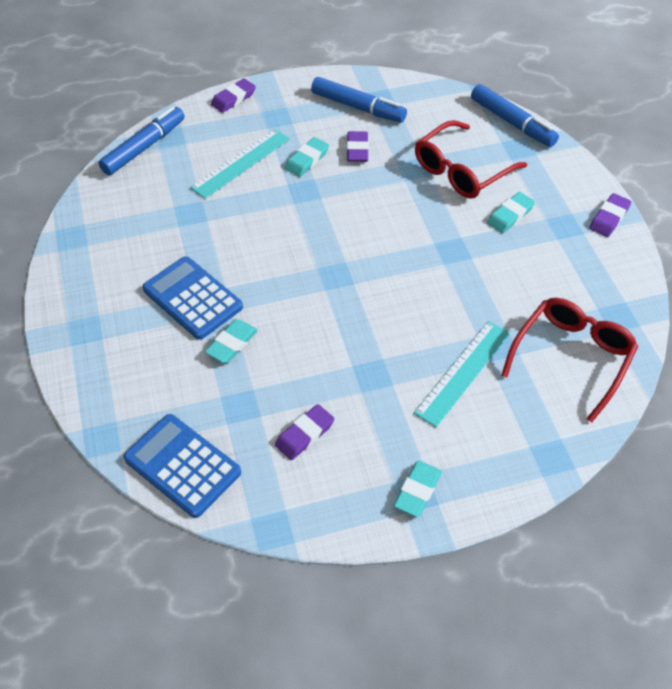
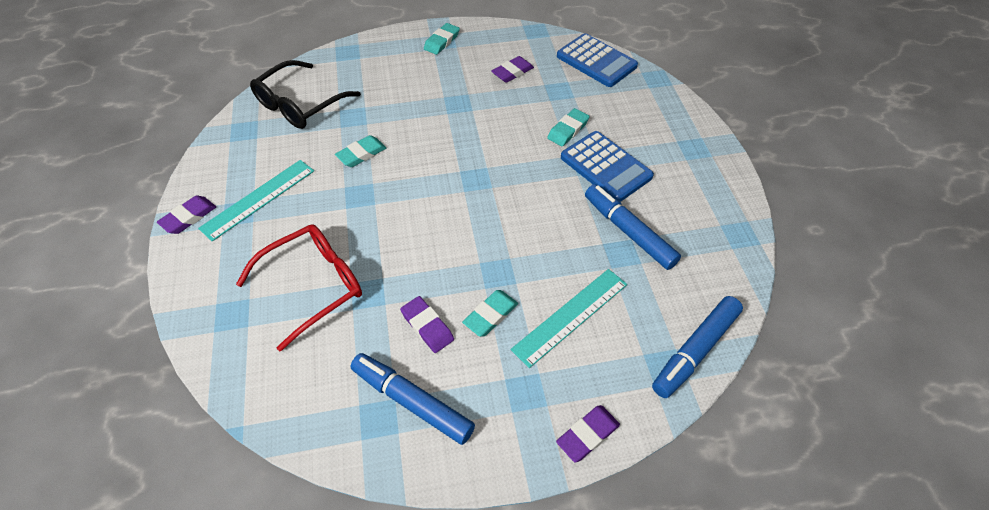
camera: 175 degrees left, 0 degrees up
(357, 149) = (427, 326): purple eraser -> purple eraser turned 45 degrees counterclockwise
(463, 372) = (388, 100): turquoise ruler -> turquoise ruler (258, 199)
(510, 215) = (286, 227): turquoise eraser -> turquoise eraser (361, 154)
(512, 122) = (218, 356): blue marker -> blue marker (628, 232)
(572, 357) = (299, 105): red glasses -> black glasses

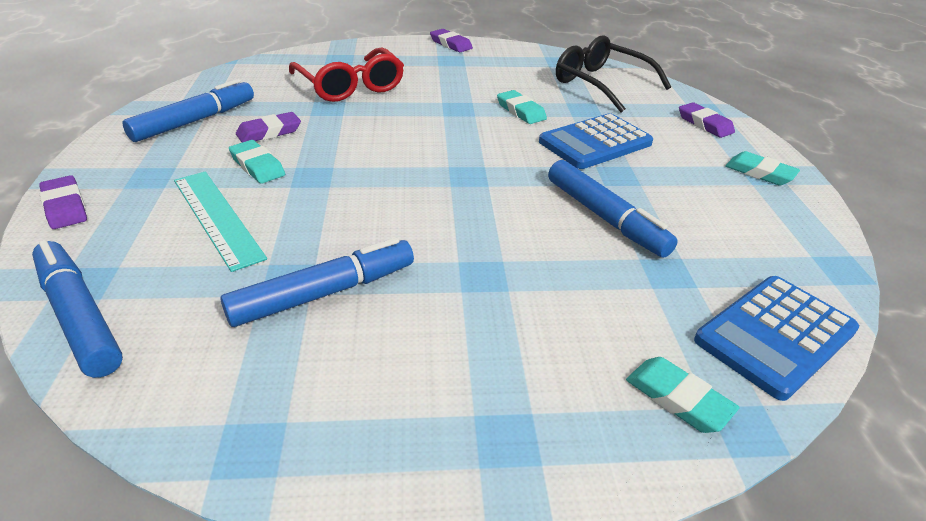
camera: 95 degrees right, 15 degrees down
(258, 199) = (465, 67): turquoise ruler -> none
(512, 72) = (704, 228): purple eraser -> purple eraser (704, 124)
(512, 111) = (605, 217): none -> blue marker
(568, 130) = (563, 266): turquoise eraser -> turquoise eraser (678, 399)
(605, 167) = (470, 294): blue calculator -> blue calculator (595, 143)

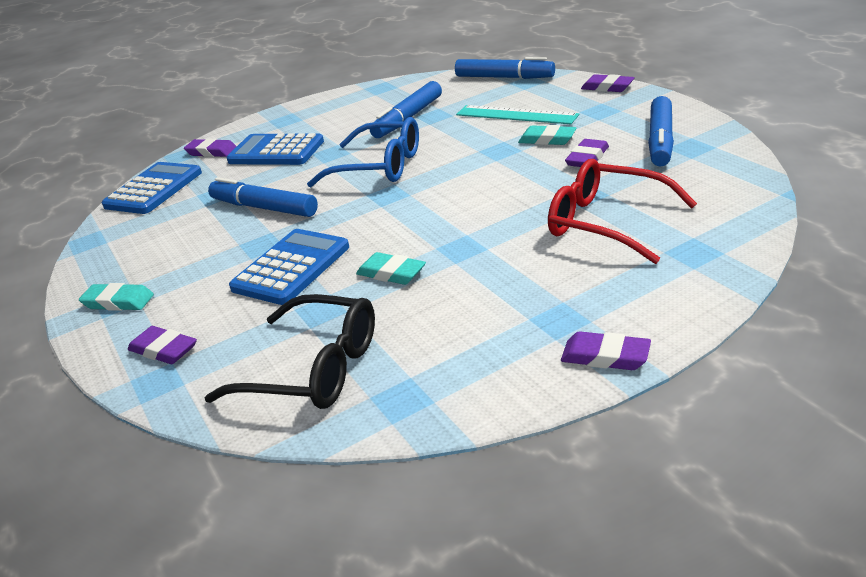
camera: 160 degrees right, 5 degrees down
(445, 215) = (379, 167): none -> blue glasses
(559, 326) = (276, 151): none -> blue calculator
(678, 399) = (212, 152): turquoise eraser -> purple eraser

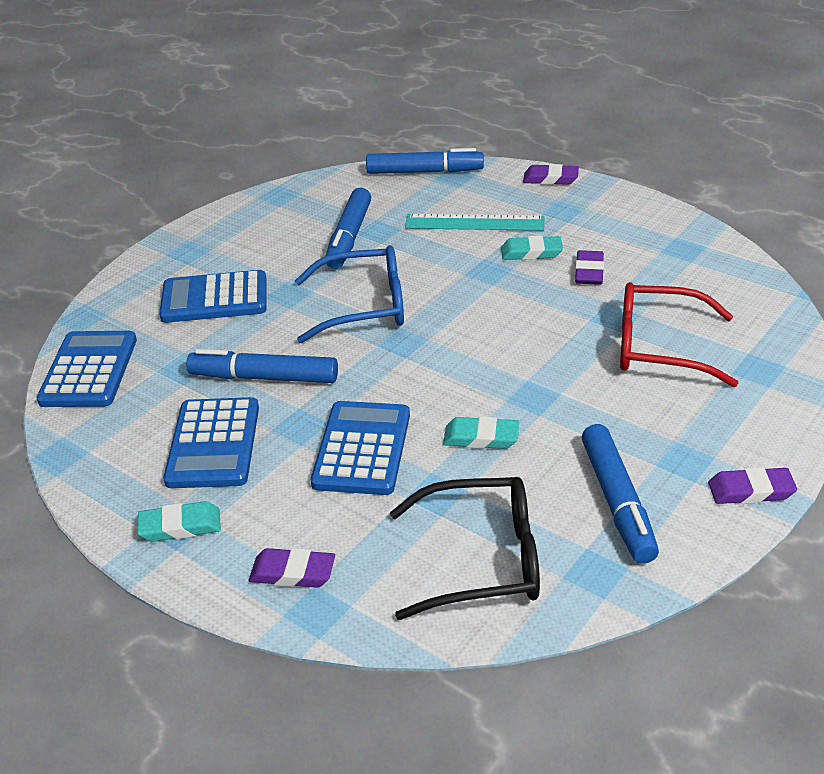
camera: 25 degrees left, 5 degrees up
(190, 248) = (213, 444): none -> blue calculator
(212, 152) = (124, 307): purple eraser -> none
(660, 140) = (649, 243): blue marker -> blue marker (617, 502)

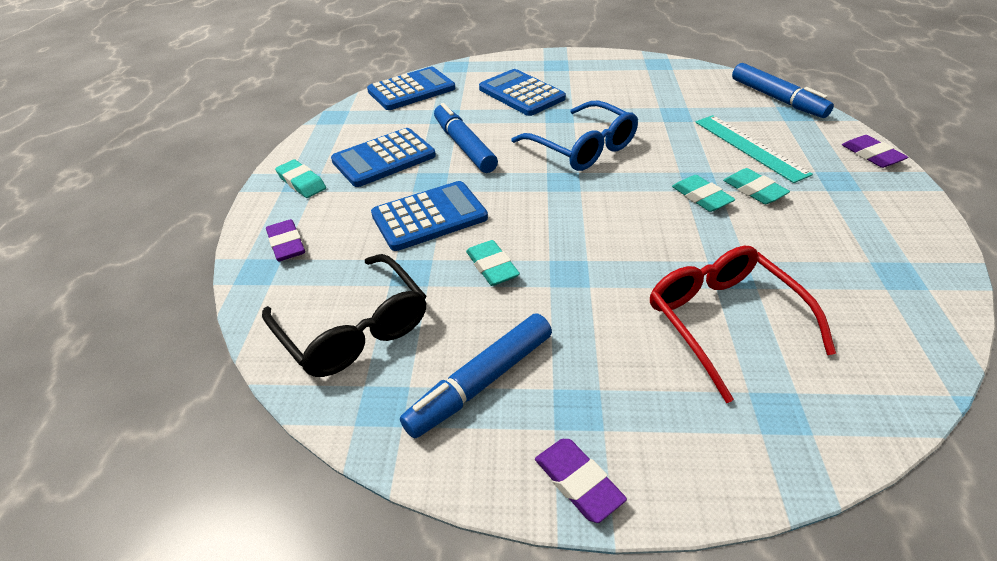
camera: 55 degrees right, 5 degrees up
(349, 237) = (651, 107): blue marker -> none
(511, 281) = (701, 197): none -> turquoise eraser
(589, 272) = (774, 231): purple eraser -> none

